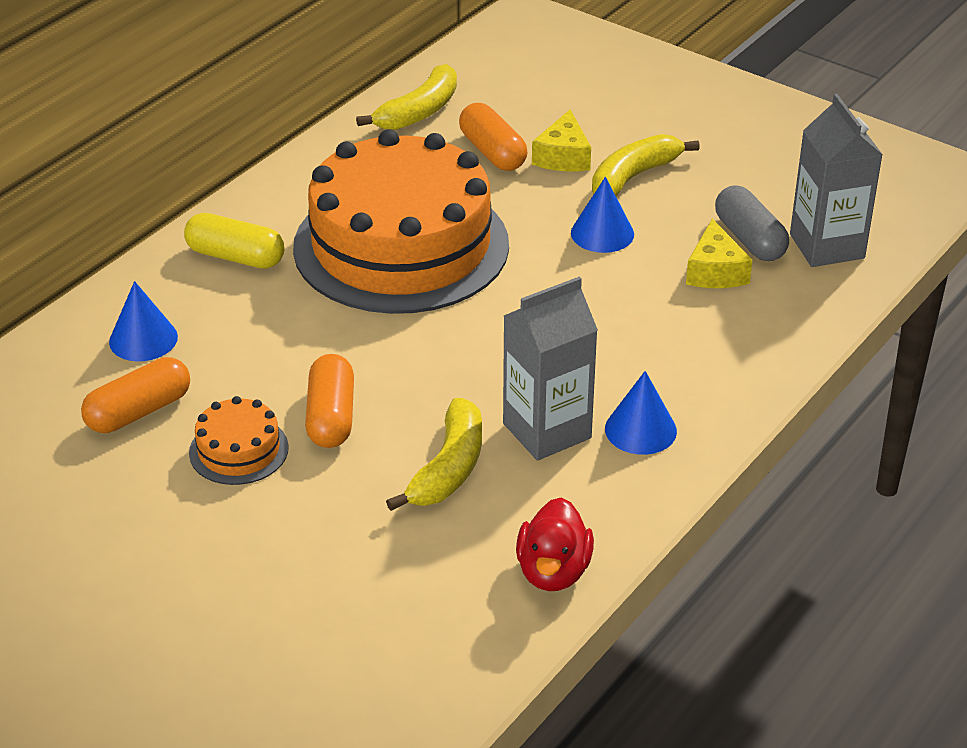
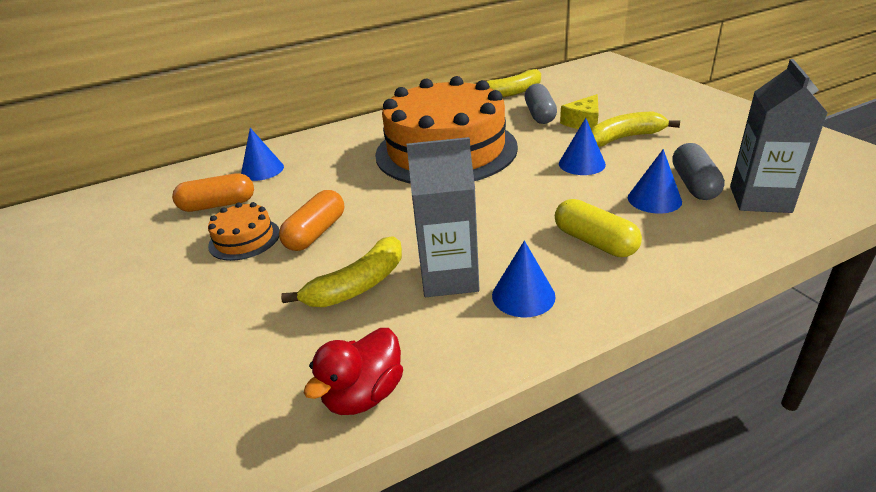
camera: 30 degrees right, 5 degrees down
(236, 257) = (350, 141): yellow capsule -> yellow capsule (594, 242)
(492, 152) = (539, 115): orange capsule -> grey capsule
(715, 271) = (654, 199): yellow cheese -> blue cone

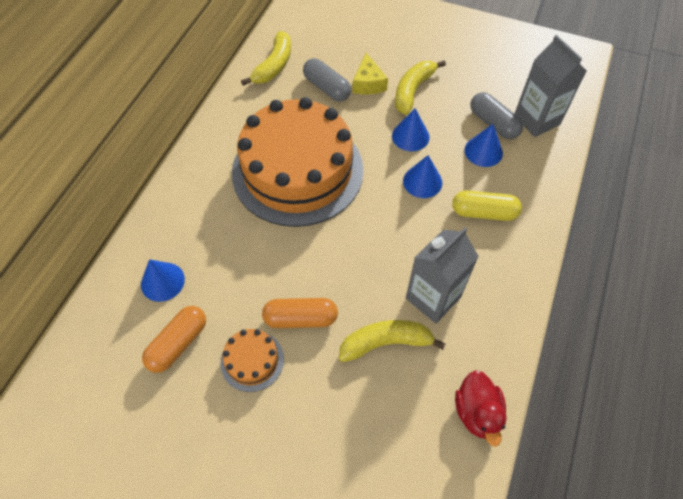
camera: 45 degrees left, 25 degrees up
(316, 233) = (300, 318): orange capsule -> orange capsule turned 75 degrees counterclockwise
(358, 285) = (385, 343): yellow banana -> yellow banana turned 105 degrees counterclockwise
(523, 295) = (486, 283): blue cone -> blue cone (422, 181)

